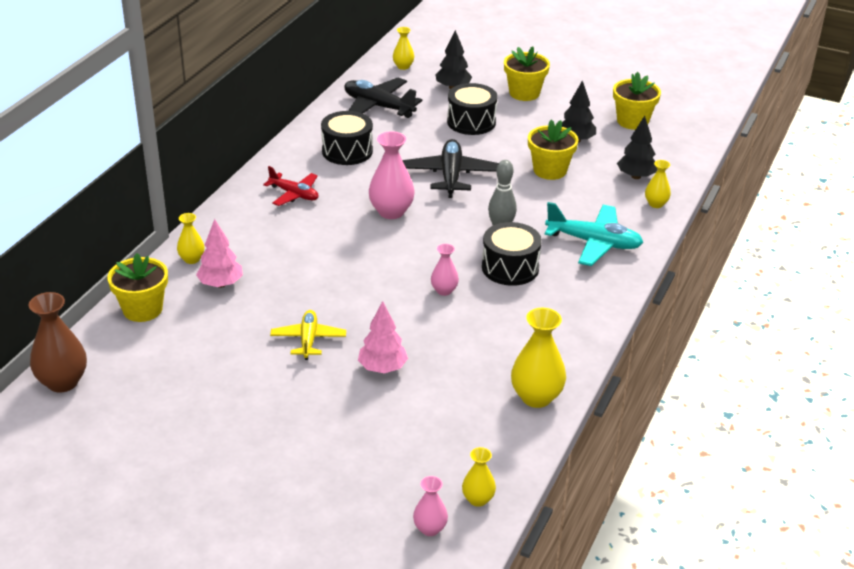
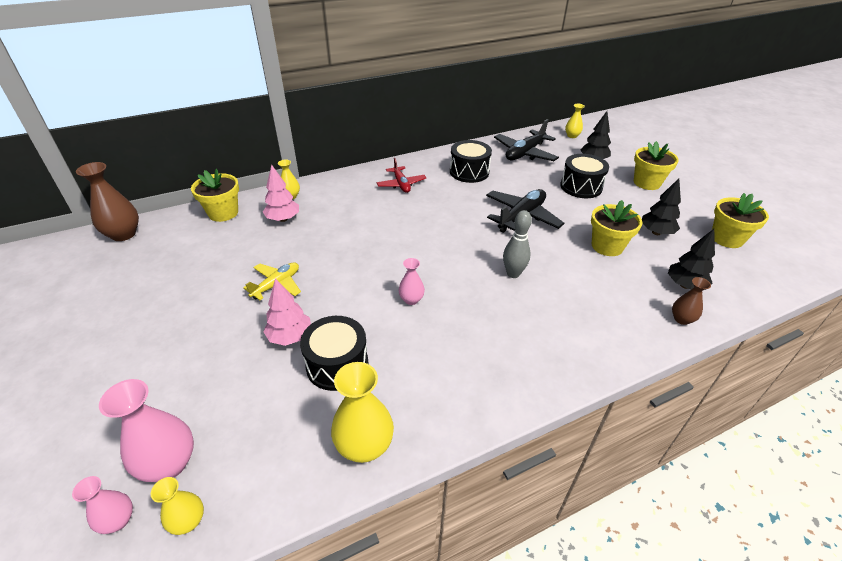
camera: 40 degrees right, 5 degrees up
(378, 106) = (524, 153): black plane -> black plane turned 120 degrees counterclockwise
(391, 212) = (448, 223): pink vase -> pink vase (169, 464)
(510, 268) = (484, 309): black drum -> black drum (337, 364)
(594, 243) = (582, 325): turquoise plane -> none
(656, 204) = (681, 319): yellow vase -> brown vase

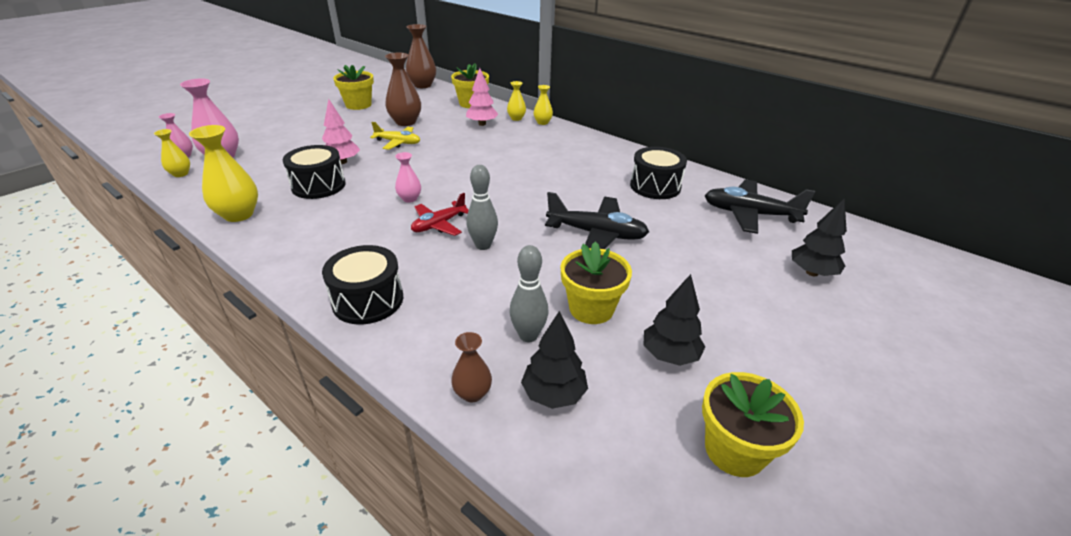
camera: 65 degrees right, 5 degrees down
(225, 269) = (405, 122): none -> brown vase
(401, 184) = (586, 157): red plane -> red plane (439, 224)
(572, 136) = (859, 244): yellow vase -> yellow vase (542, 122)
(581, 187) = (719, 270): black drum -> black drum (368, 300)
(629, 280) = (528, 335): none -> grey bowling pin
(647, 183) = (813, 335): yellow flower pot -> yellow flower pot (358, 105)

